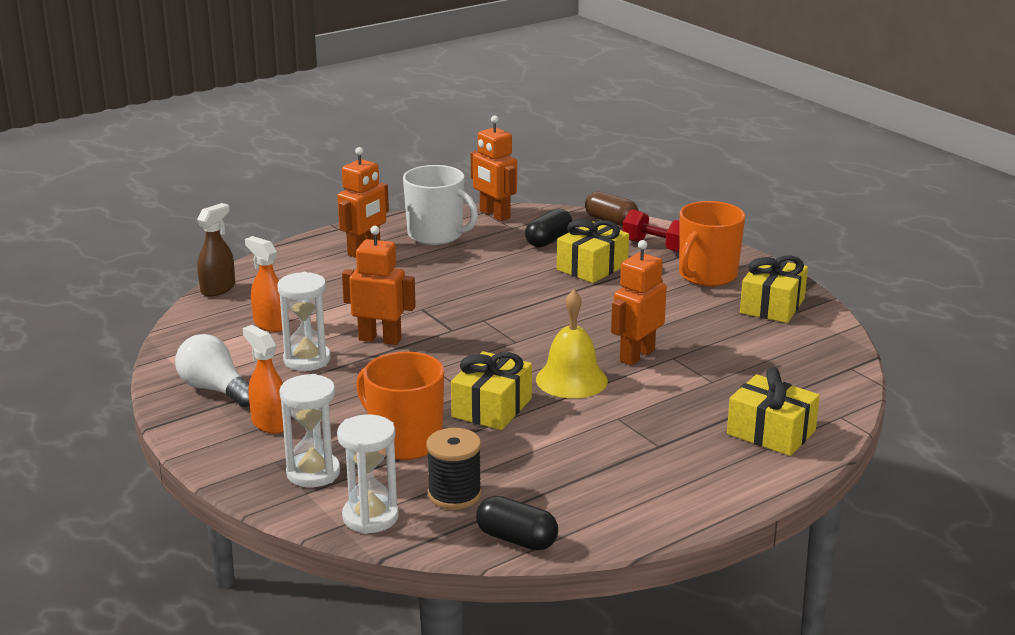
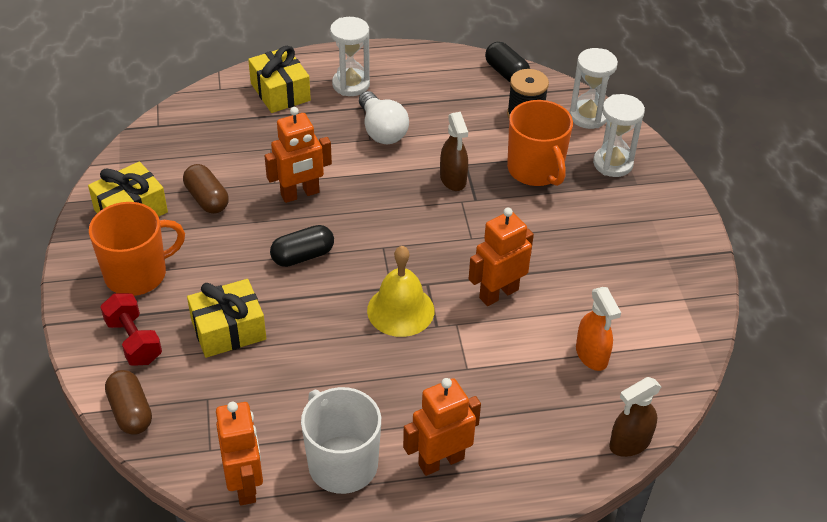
camera: 155 degrees left, 20 degrees up
(215, 389) = (665, 278): white light bulb -> white light bulb (382, 130)
(270, 423) = (630, 222): orange spray bottle -> none
(307, 360) = (575, 288): white hourglass -> white hourglass (351, 84)
(380, 339) = (498, 293): orange robot -> orange robot turned 105 degrees clockwise
(492, 408) = (453, 179): yellow gift -> brown spray bottle
(548, 240) = (230, 399): black capsule -> black capsule (303, 256)
(571, 380) = (372, 186): yellow bell -> yellow bell (400, 310)
(718, 330) = (207, 199): none -> brown capsule

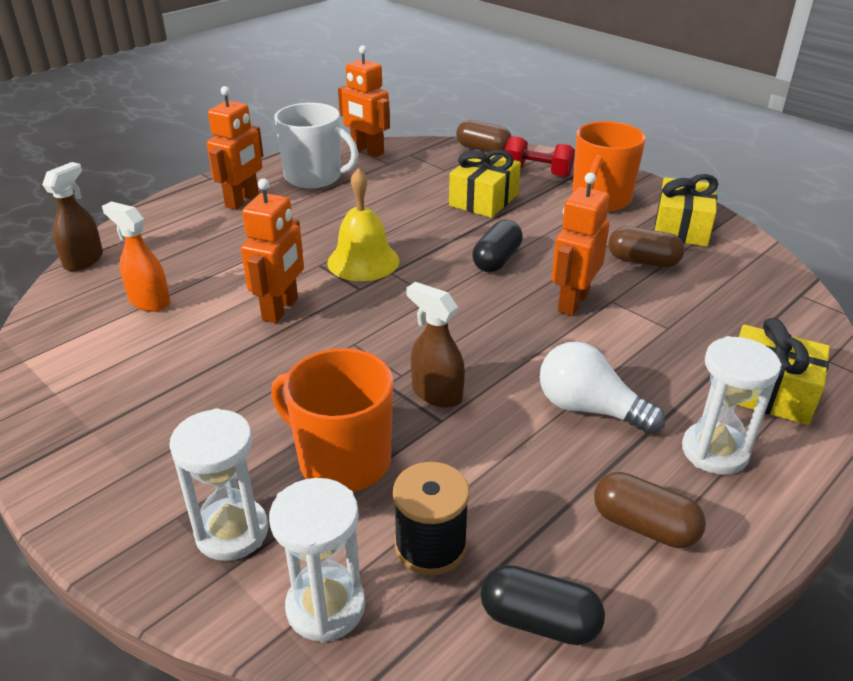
camera: 145 degrees right, 10 degrees down
(425, 77) = (644, 526): none -> brown capsule

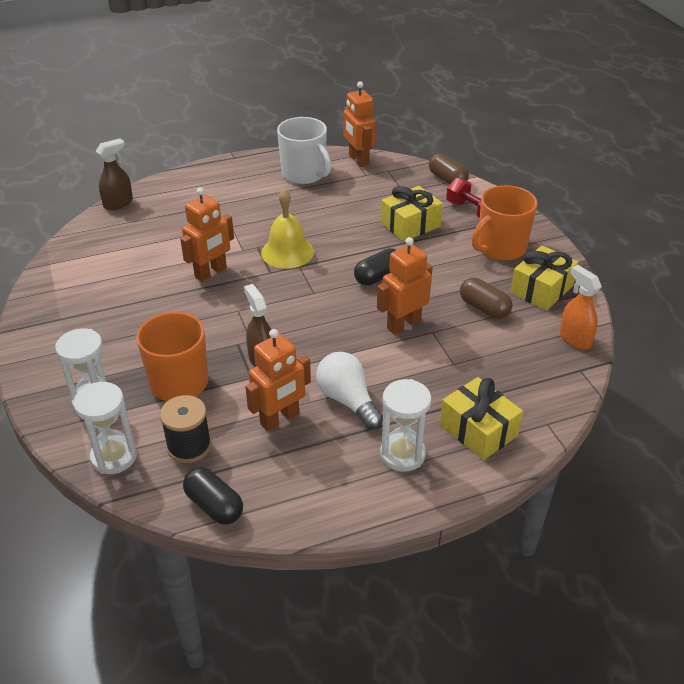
camera: 25 degrees right, 5 degrees up
(149, 301) = (138, 244): orange spray bottle -> orange spray bottle (574, 338)
(242, 200) = (242, 182): orange robot -> orange robot (280, 419)
(644, 526) = (316, 480): brown capsule -> none

